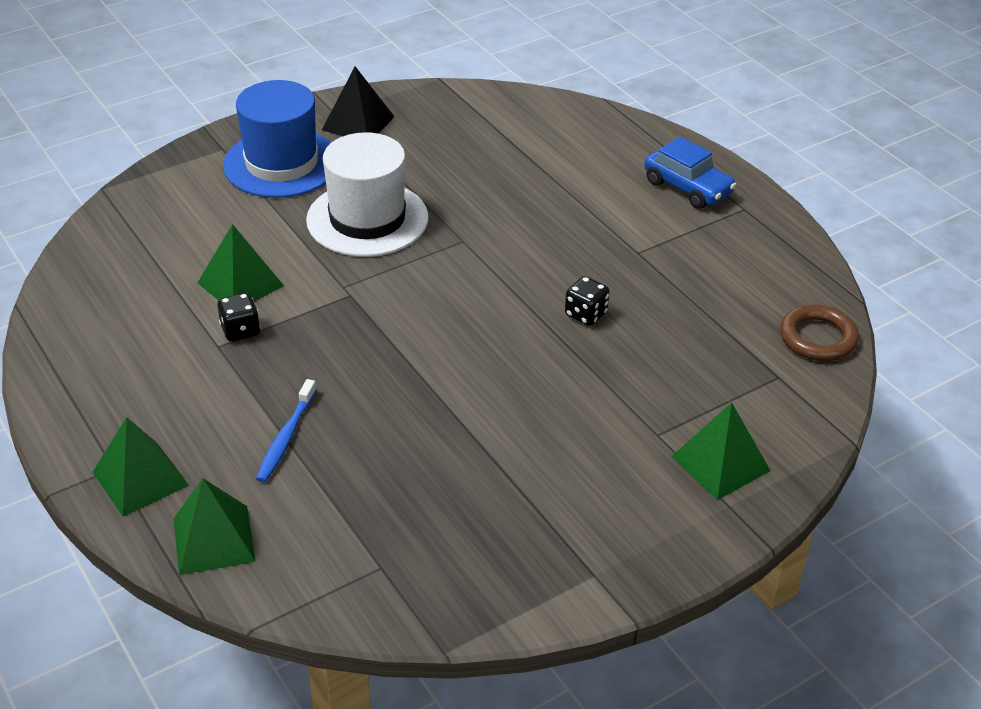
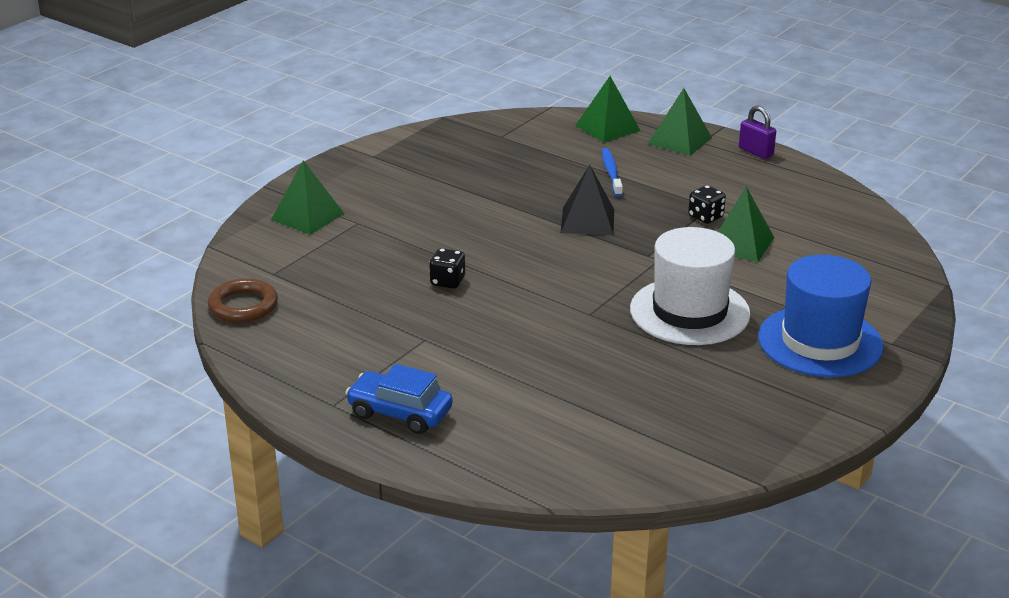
camera: 160 degrees right, 10 degrees down
(67, 425) = (756, 152): none -> purple padlock
(358, 123) = (793, 401): black pyramid -> black pyramid (587, 221)

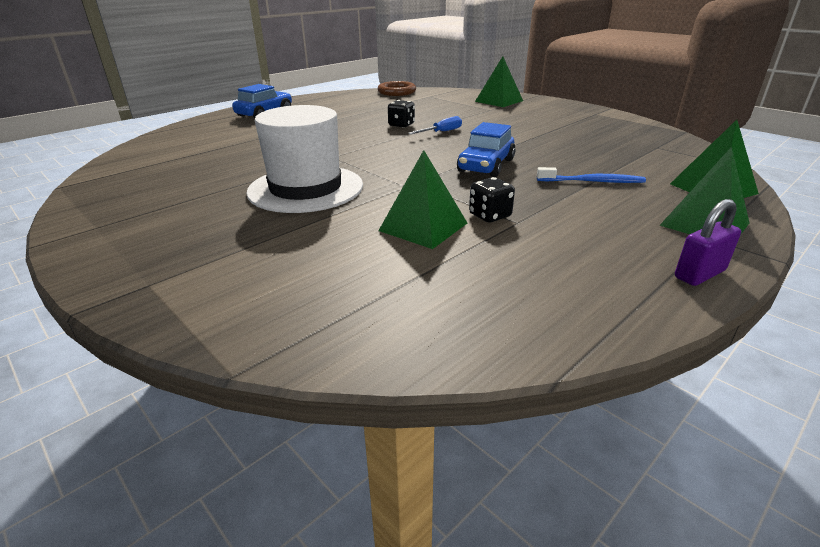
camera: 100 degrees right, 0 degrees up
(475, 251) = (441, 132): none -> blue screwdriver
(587, 221) = (486, 165): black pyramid -> blue car
(820, 342) = (198, 240): blue hat -> none

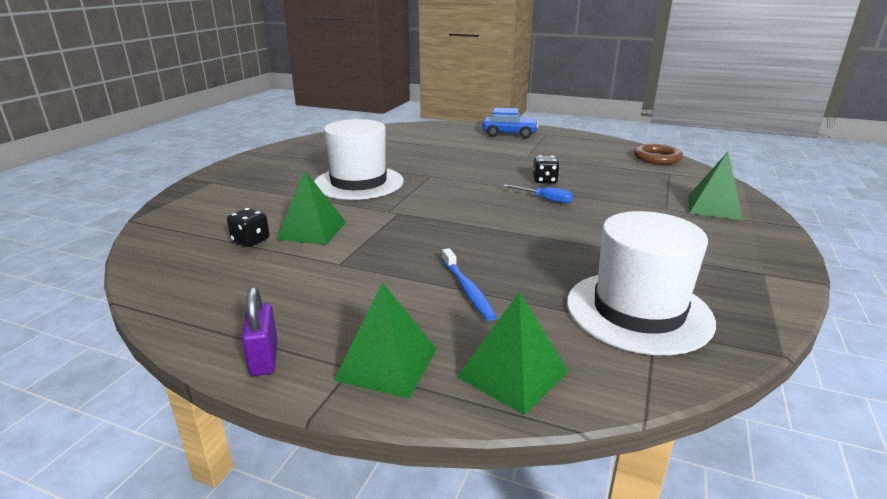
camera: 65 degrees right, 5 degrees down
(486, 165) = (465, 233): blue car -> none
(490, 215) = (346, 251): black dice -> black dice (250, 241)
(636, 145) = (638, 311): none -> white hat
(699, 274) = (264, 358): purple padlock -> purple padlock turned 45 degrees clockwise

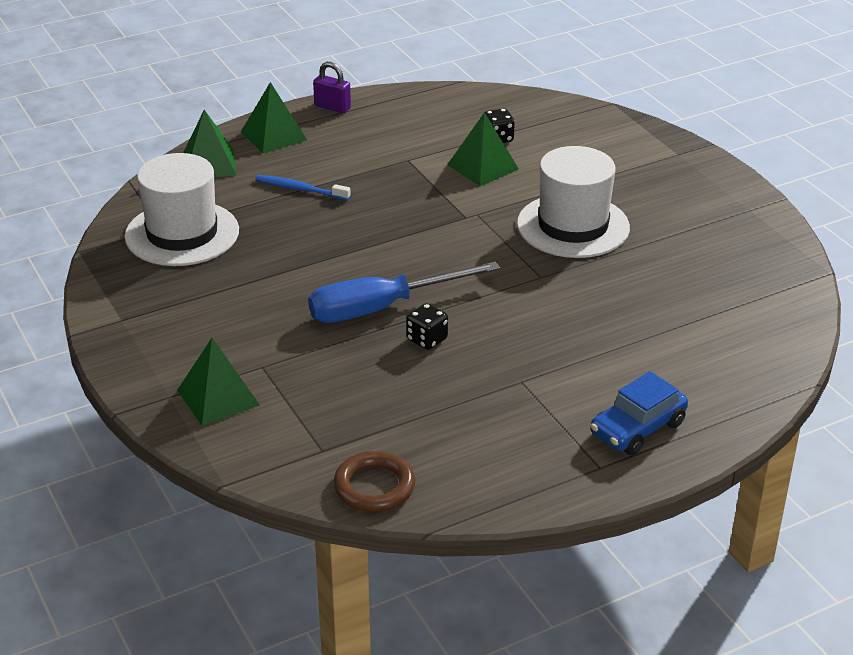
camera: 130 degrees right, 10 degrees up
(545, 199) = (382, 308): blue screwdriver -> blue screwdriver, size x2.21

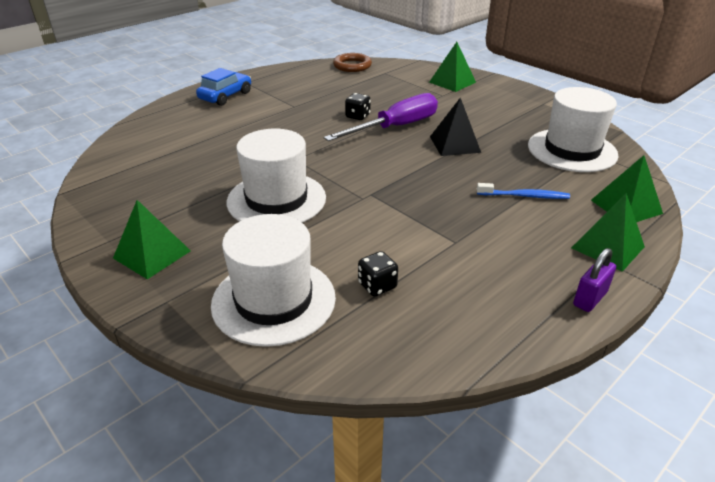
camera: 165 degrees right, 0 degrees up
(321, 266) = (454, 144): none -> black pyramid
(332, 107) = (590, 298): purple padlock -> purple padlock turned 60 degrees counterclockwise
(382, 308) = (395, 127): blue screwdriver -> purple screwdriver
(482, 167) = (377, 245): green pyramid -> green pyramid (152, 254)
(587, 141) = (273, 300): none -> white hat

